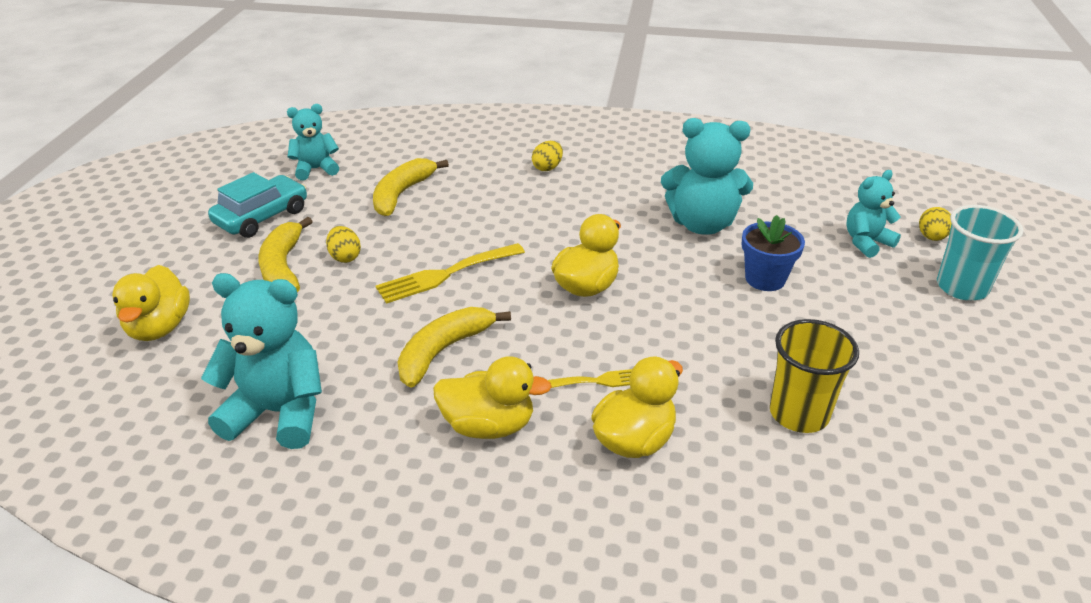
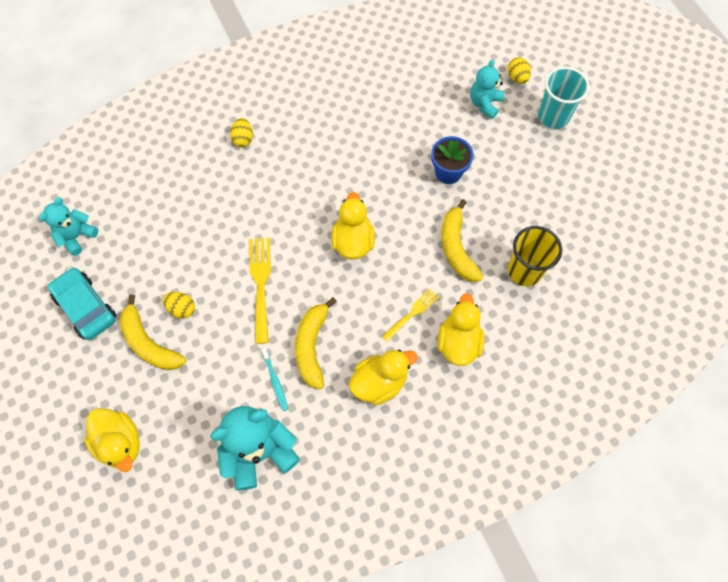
camera: 35 degrees left, 30 degrees up
(262, 217) = (86, 307): turquoise car -> turquoise car turned 45 degrees counterclockwise
(368, 360) = (275, 381): none -> turquoise toothbrush
(402, 194) = (165, 225): yellow banana -> yellow banana (456, 247)
(445, 274) = (260, 284): yellow fork -> yellow fork turned 150 degrees clockwise
(702, 224) = (382, 141): turquoise teddy bear -> none

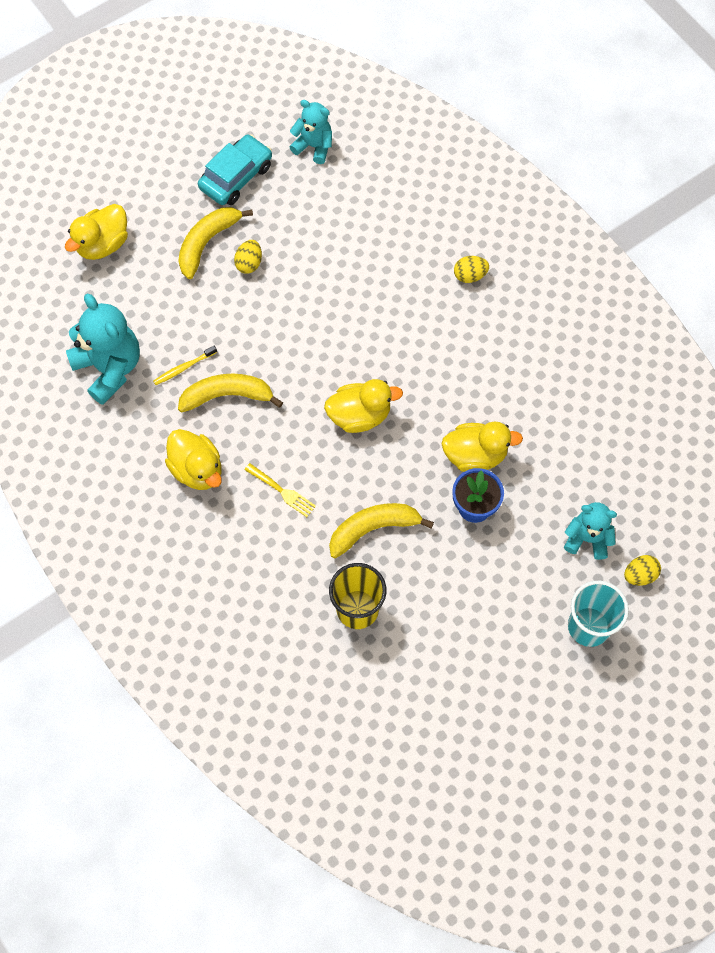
camera: 80 degrees right, 0 degrees up
(260, 284) = (290, 331): yellow fork -> none
(275, 381) = (183, 368): turquoise toothbrush -> yellow toothbrush
(458, 342) = (255, 544): yellow duck -> yellow duck (475, 455)

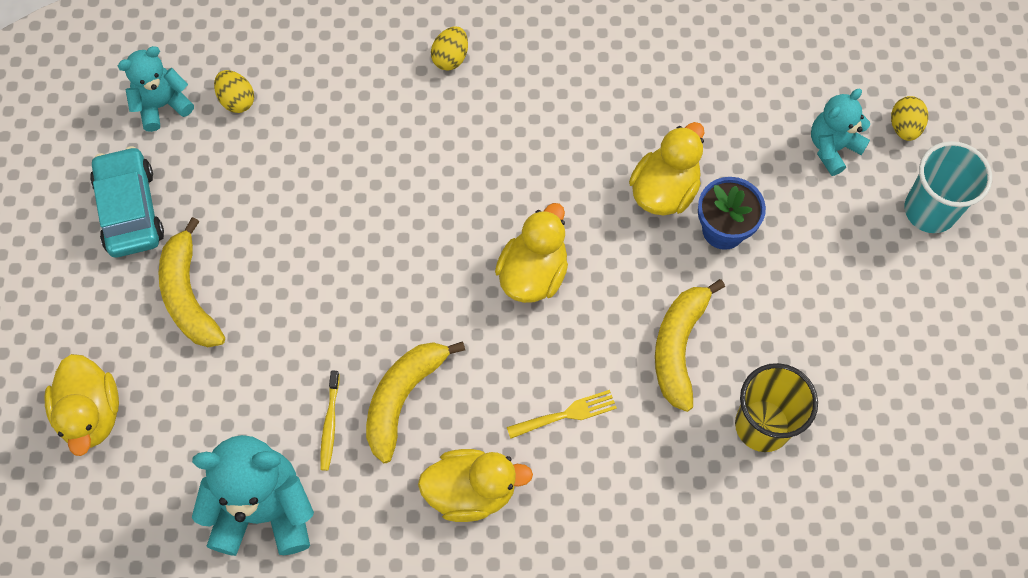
camera: 55 degrees left, 0 degrees up
(249, 263) = (253, 267): yellow egg -> yellow egg (237, 100)

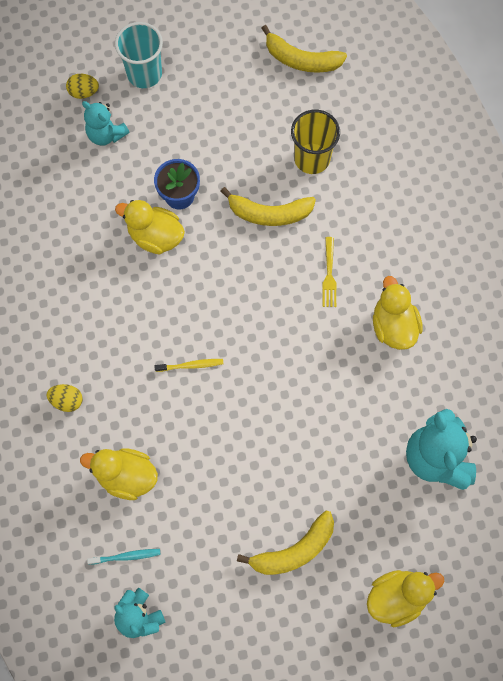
camera: 100 degrees left, 5 degrees up
(130, 210) = (233, 615): turquoise car -> none
(237, 100) = (126, 556): yellow egg -> turquoise toothbrush
(330, 424) = (368, 426): yellow toothbrush -> yellow toothbrush (191, 365)
(403, 398) = (340, 381): yellow banana -> yellow banana (301, 59)
(533, 273) = (233, 312): yellow duck -> yellow duck (126, 476)
(566, 414) = (329, 275): yellow fork -> yellow fork turned 150 degrees counterclockwise

